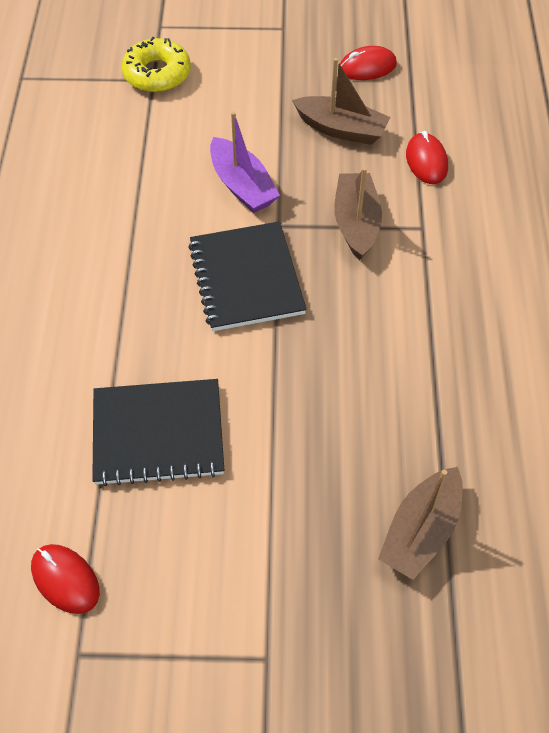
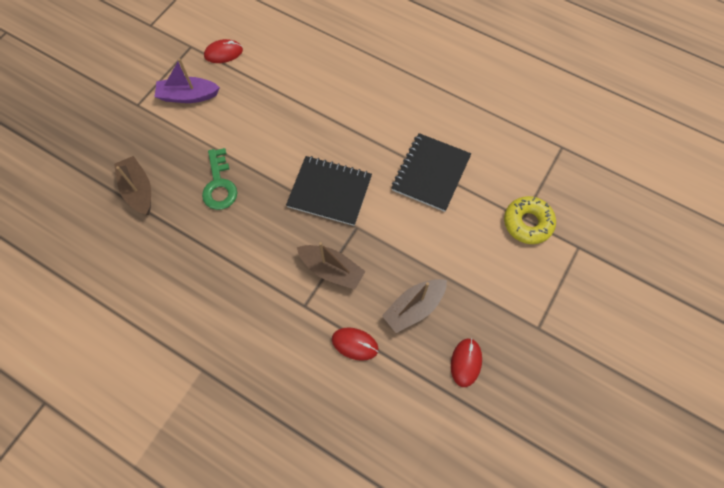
camera: 120 degrees right, 10 degrees up
(158, 434) = (265, 112): black notebook -> black notebook (430, 173)
(242, 186) = (399, 224): purple boat -> purple boat (188, 96)
(330, 420) = (219, 185): none -> green key

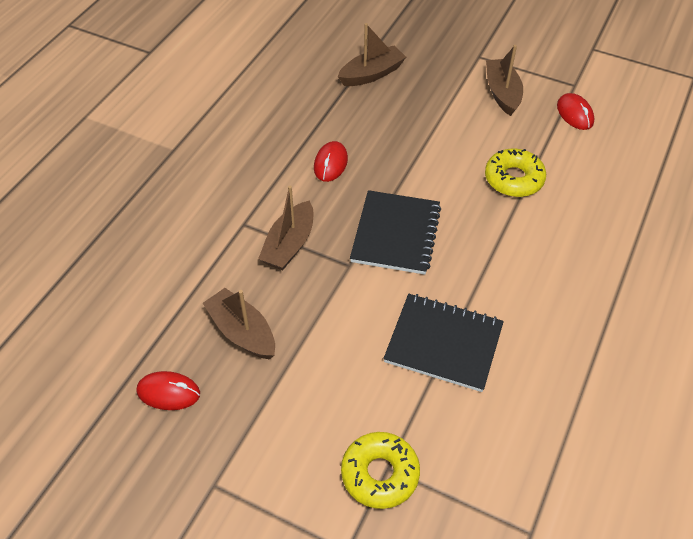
camera: 85 degrees right, 15 degrees down
(188, 96) = (502, 93): purple boat -> brown boat
(219, 185) = (388, 134): green key -> none
(285, 105) = (513, 179): none -> yellow donut
(355, 344) = (196, 274): red mouse -> red mouse (330, 164)

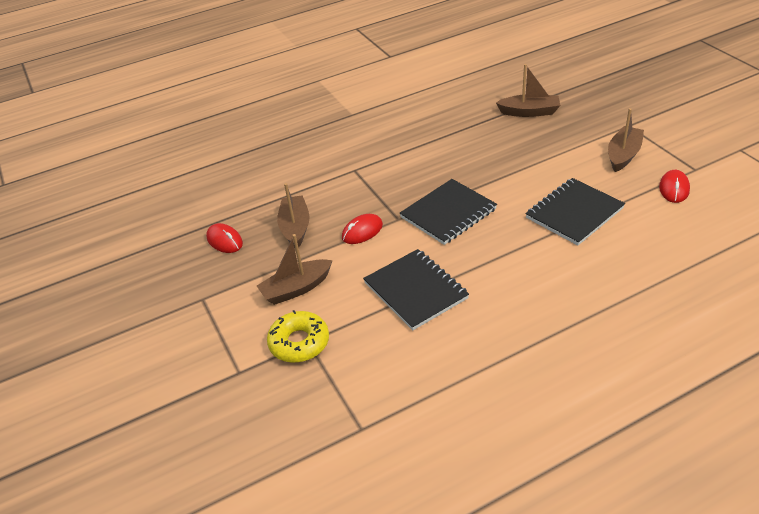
camera: 40 degrees right, 10 degrees down
(289, 245) = (371, 192): brown boat -> brown boat (296, 289)
(330, 164) = (445, 156): red mouse -> red mouse (362, 231)
(513, 179) = (574, 213): yellow donut -> black notebook

